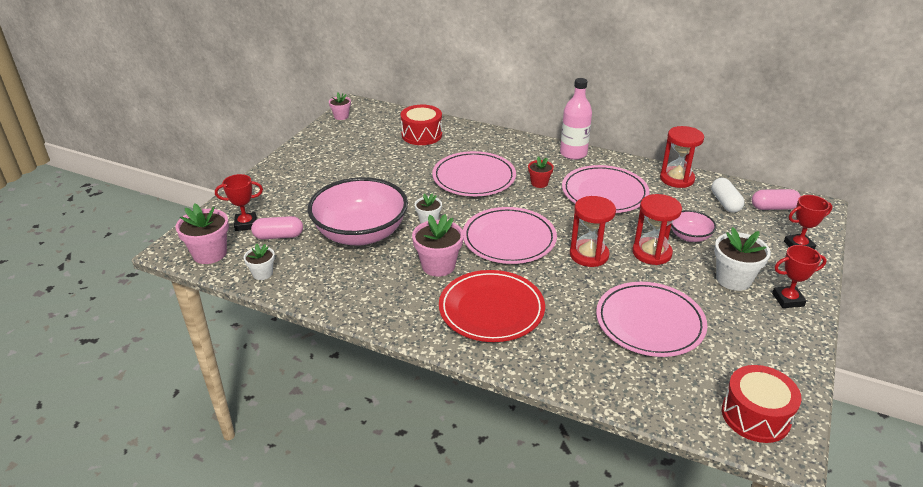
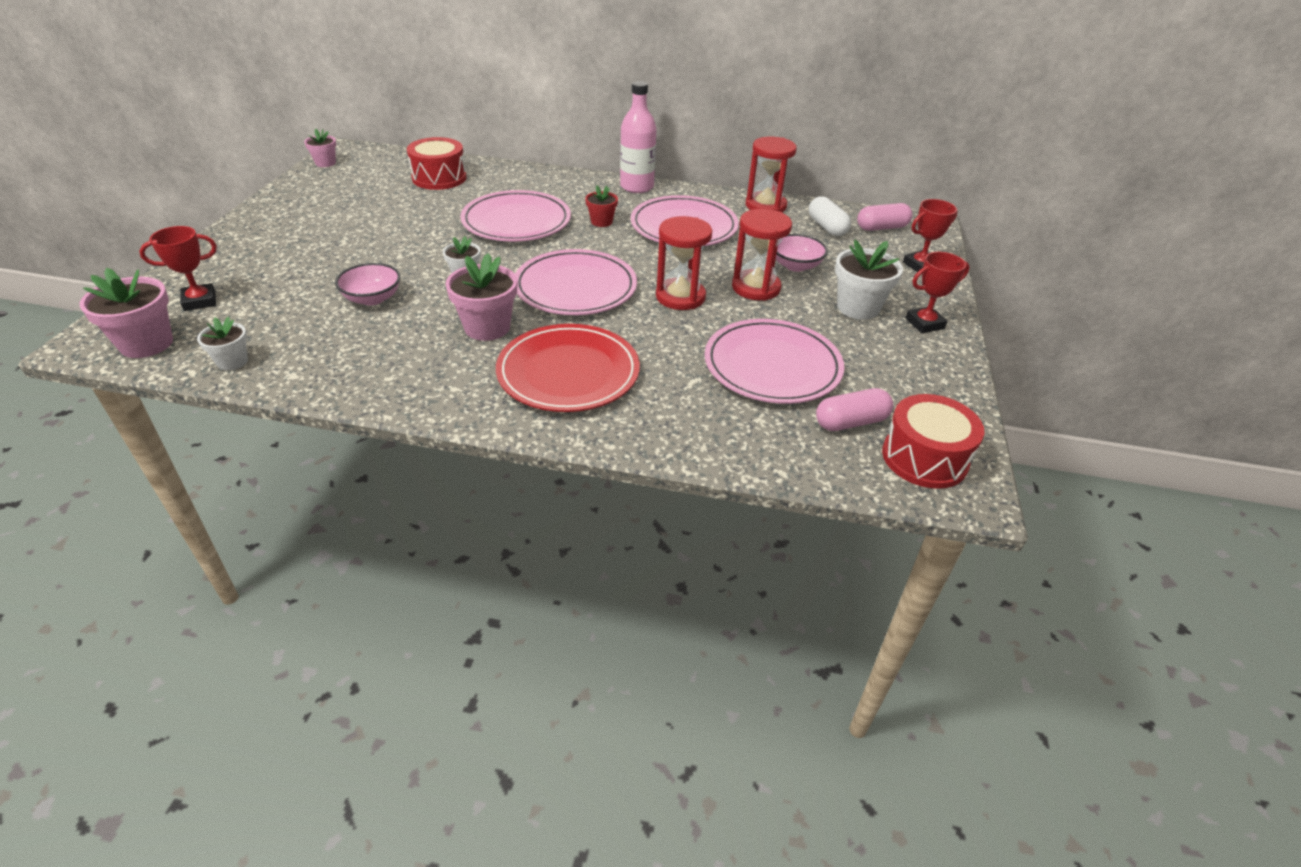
camera: 15 degrees left, 5 degrees up
(278, 236) = (252, 312): pink capsule -> pink capsule (851, 422)
(361, 233) = (372, 298): pink bowl -> pink bowl, size x0.46

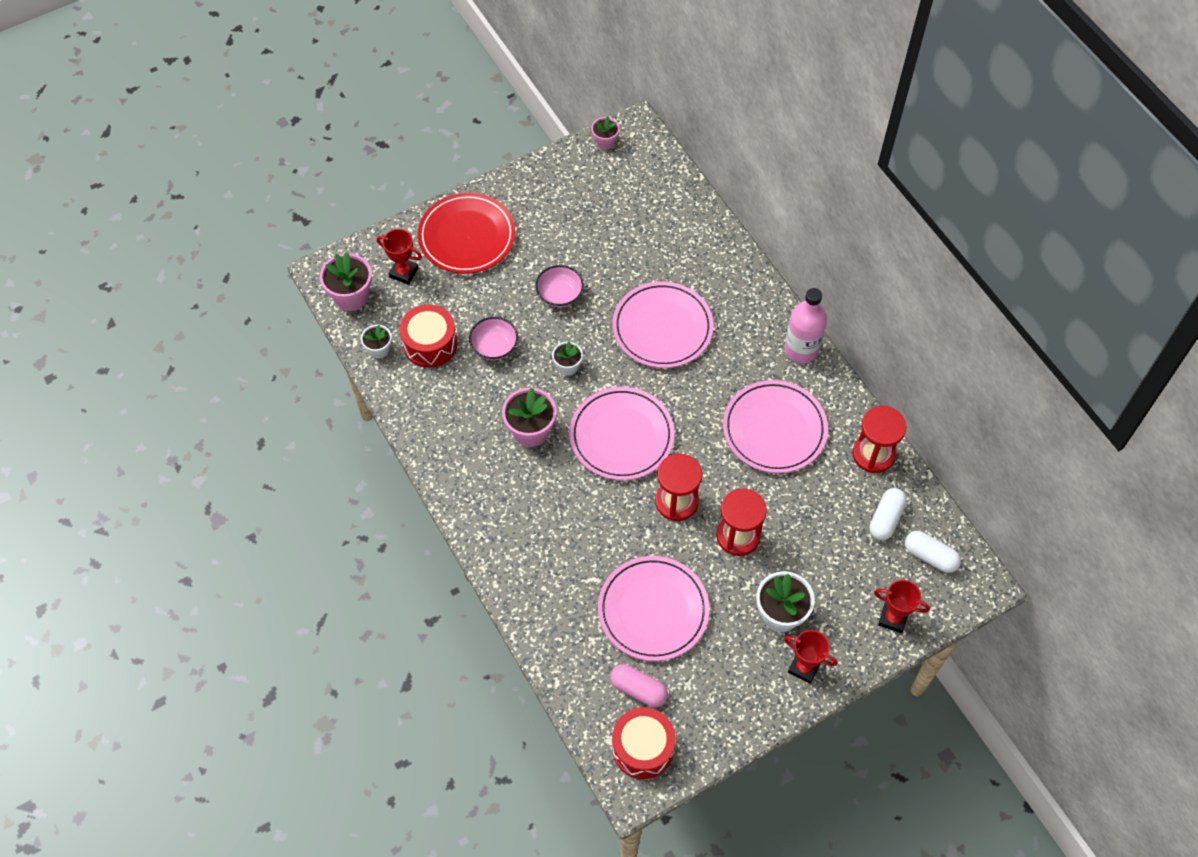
camera: 50 degrees right, 20 degrees up
(439, 178) = (665, 224): red drum -> red drum (430, 344)
(568, 373) = (533, 511): red plate -> red plate (467, 236)
(601, 222) = (721, 375): red flower pot -> none
(795, 266) = (797, 539): pink bowl -> pink bowl (560, 294)
(881, 228) = (930, 556): pink capsule -> white capsule

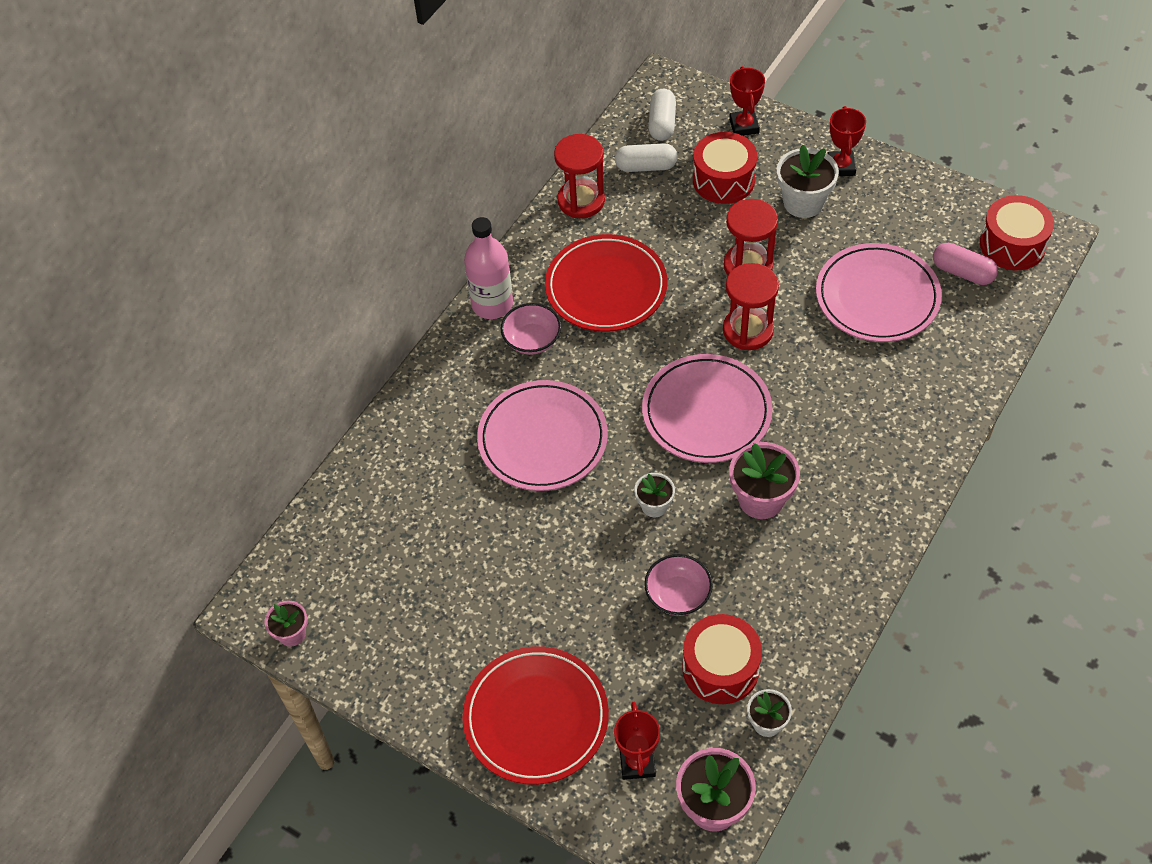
camera: 115 degrees left, 5 degrees down
(560, 294) = (561, 564): pink bowl -> pink bowl (532, 340)
(638, 689) = (962, 272): pink capsule -> pink capsule turned 60 degrees counterclockwise
(774, 429) = (606, 287): pink plate -> red plate
(839, 568) = (723, 180): none -> red drum

